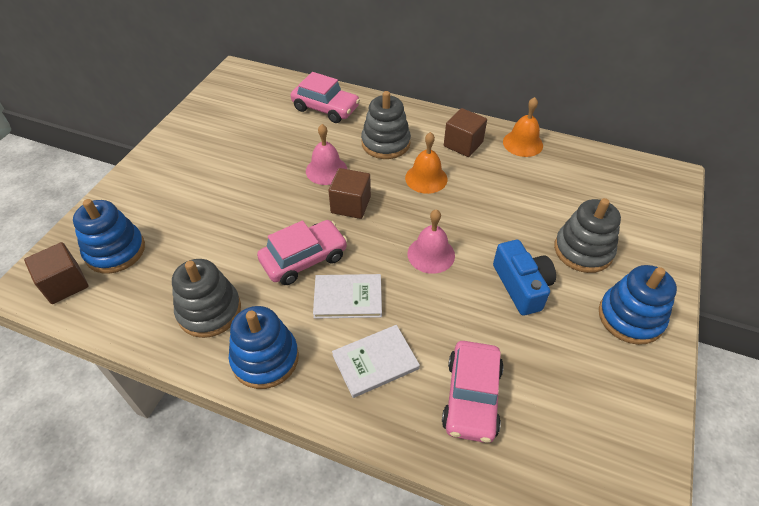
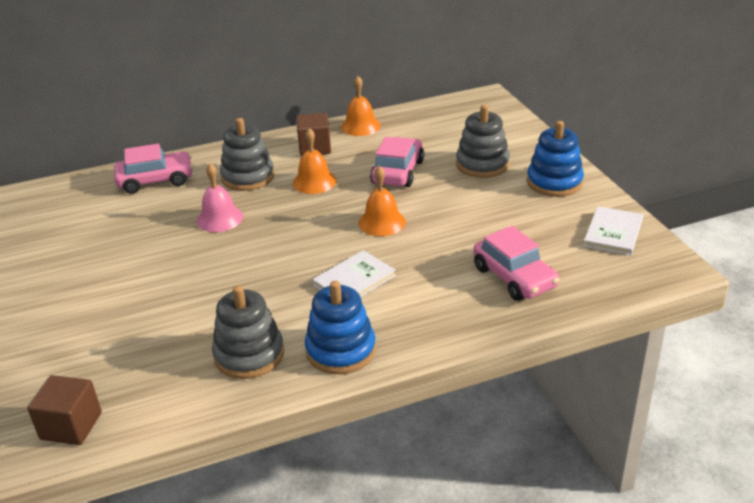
camera: 40 degrees left, 15 degrees down
(115, 251) = (89, 376): blue stacking toy -> none
(304, 259) = (284, 280): pink car -> pink car (398, 172)
(350, 205) = (275, 228): brown cube -> none
(375, 362) = (426, 300): white book -> white book (613, 233)
(431, 254) = (382, 222): pink bell -> orange bell
(521, 286) = (468, 204): blue camera -> none

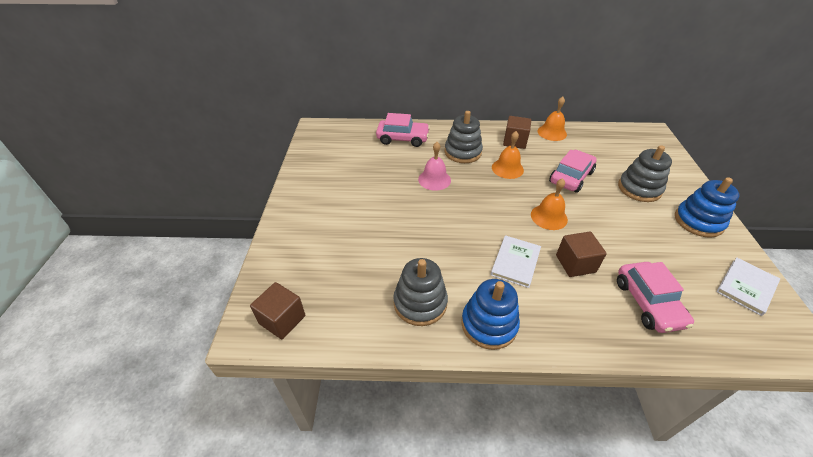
camera: 20 degrees right, 10 degrees up
(354, 280) = (515, 262): white book -> white book turned 45 degrees counterclockwise
(425, 262) = (575, 264): none -> brown cube

